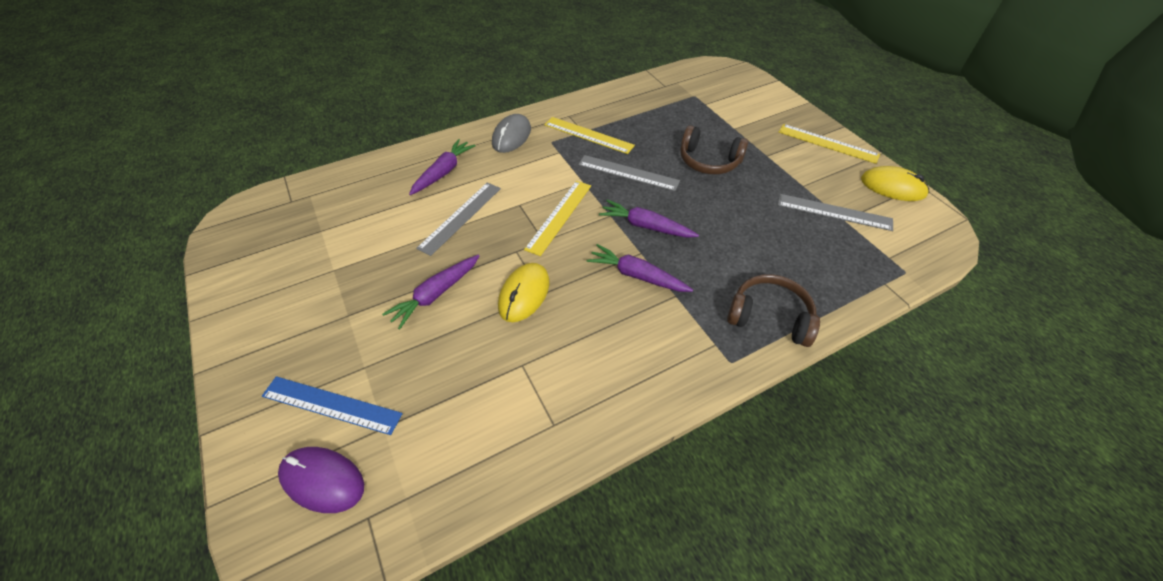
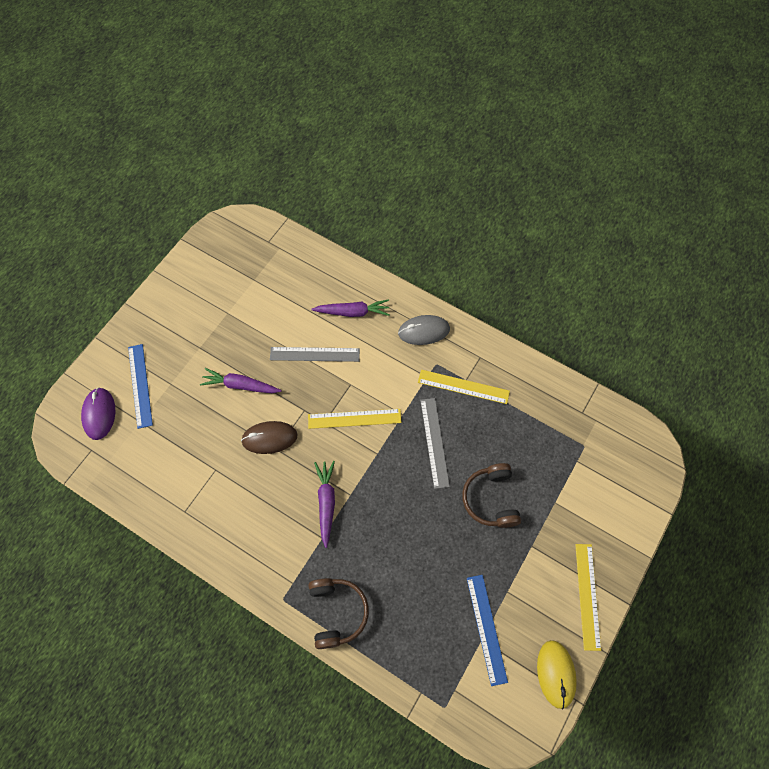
camera: 60 degrees right, 15 degrees up
(524, 294) = (269, 438): yellow mouse -> brown mouse
(588, 135) = (463, 387): yellow ruler -> yellow ruler turned 75 degrees counterclockwise
(646, 226) = (380, 485): purple carrot -> none
(834, 212) = (486, 628): grey ruler -> blue ruler

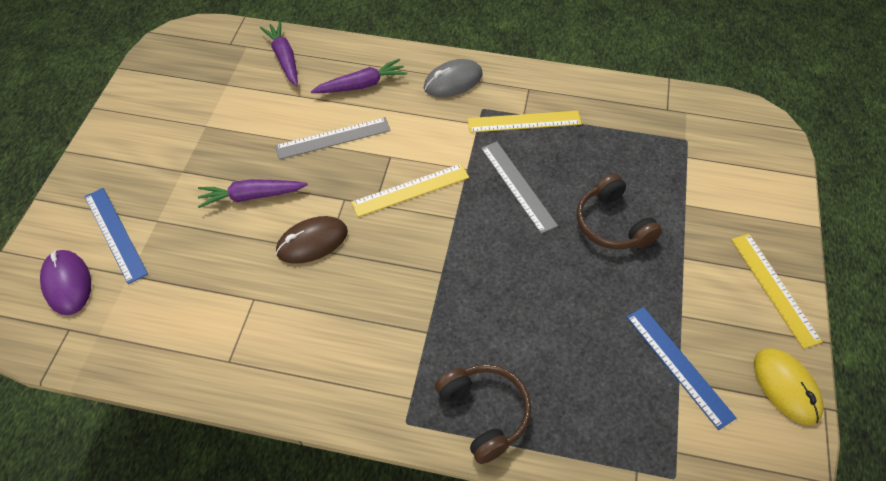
camera: 20 degrees left, 10 degrees down
(326, 503) = (415, 291): purple carrot -> purple carrot (284, 58)

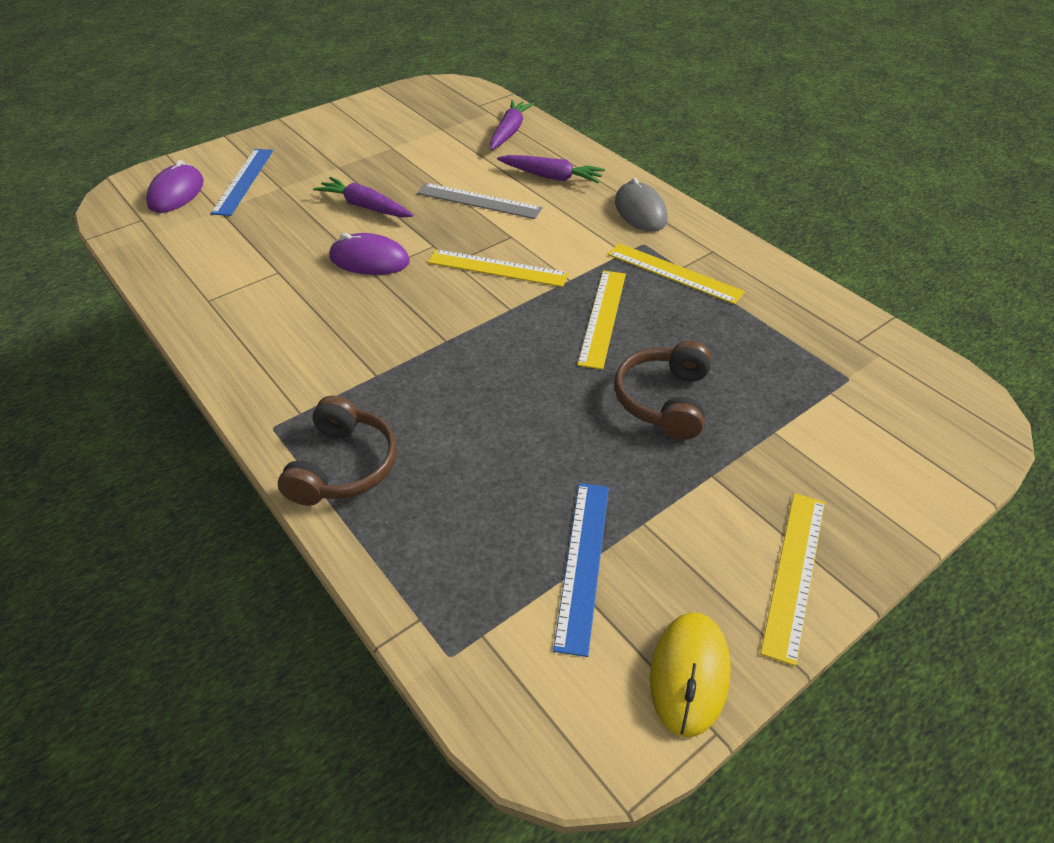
camera: 40 degrees right, 10 degrees down
(312, 242) = (369, 260): brown mouse -> purple mouse
(453, 81) = (640, 211): grey mouse -> grey mouse turned 60 degrees clockwise
(517, 186) = (602, 317): grey ruler -> yellow ruler

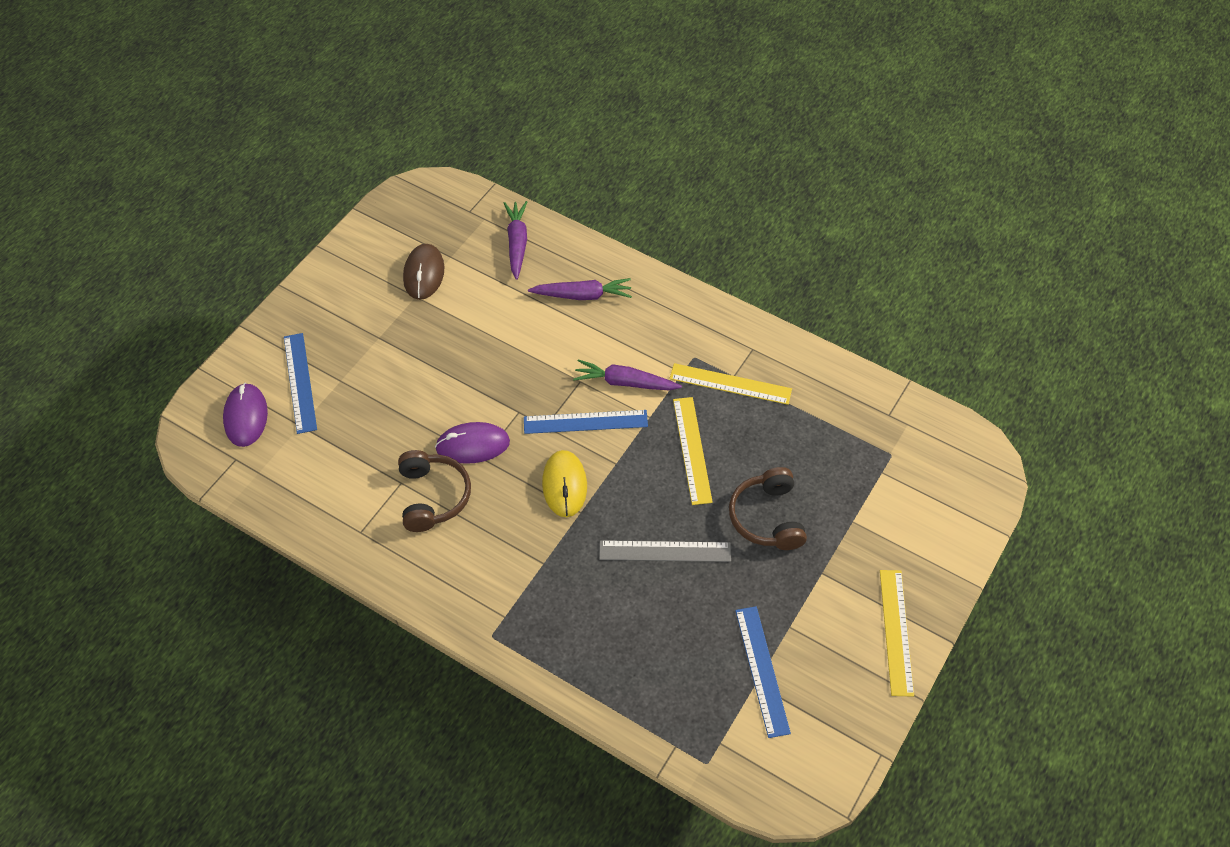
camera: 20 degrees left, 10 degrees up
(343, 466) = (563, 651): brown headphones -> brown headphones (432, 496)
(365, 207) = (434, 382): purple carrot -> purple carrot (625, 382)
(409, 135) = (424, 274): none -> brown mouse
(479, 201) = (532, 345): grey ruler -> grey ruler (665, 551)
(497, 268) = (585, 421): yellow ruler -> blue ruler
(640, 211) = (677, 318): grey mouse -> none
(689, 674) = (854, 724): yellow mouse -> yellow mouse (564, 485)

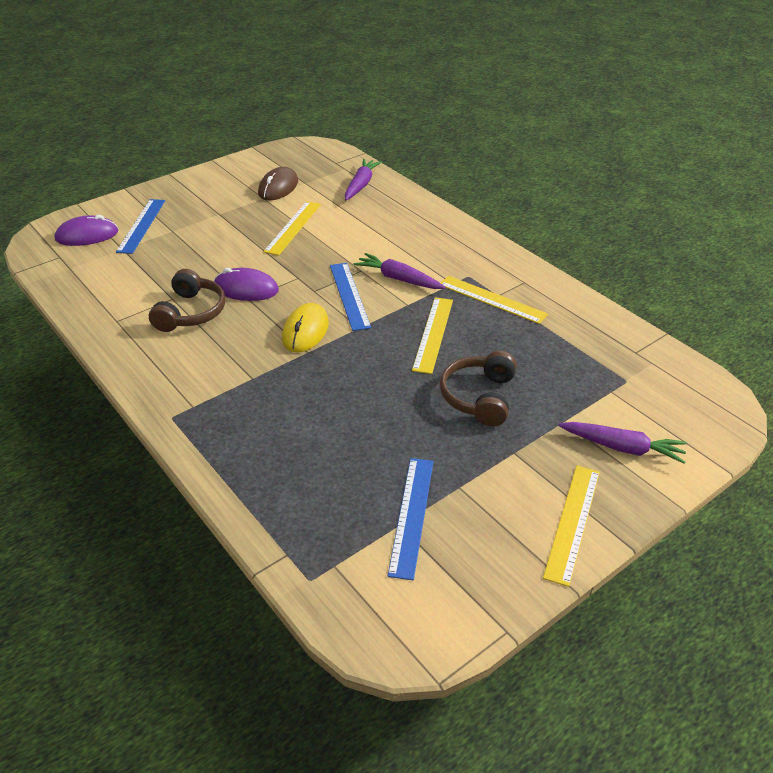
camera: 20 degrees right, 15 degrees down
(246, 417) = (87, 235): purple mouse -> purple mouse turned 60 degrees clockwise
(474, 336) = (293, 227): none -> yellow ruler
(582, 295) = (394, 222): purple carrot -> purple carrot (622, 447)
(585, 421) = (349, 295): blue ruler -> blue ruler turned 60 degrees clockwise
(665, 551) = (367, 397): grey ruler -> none

